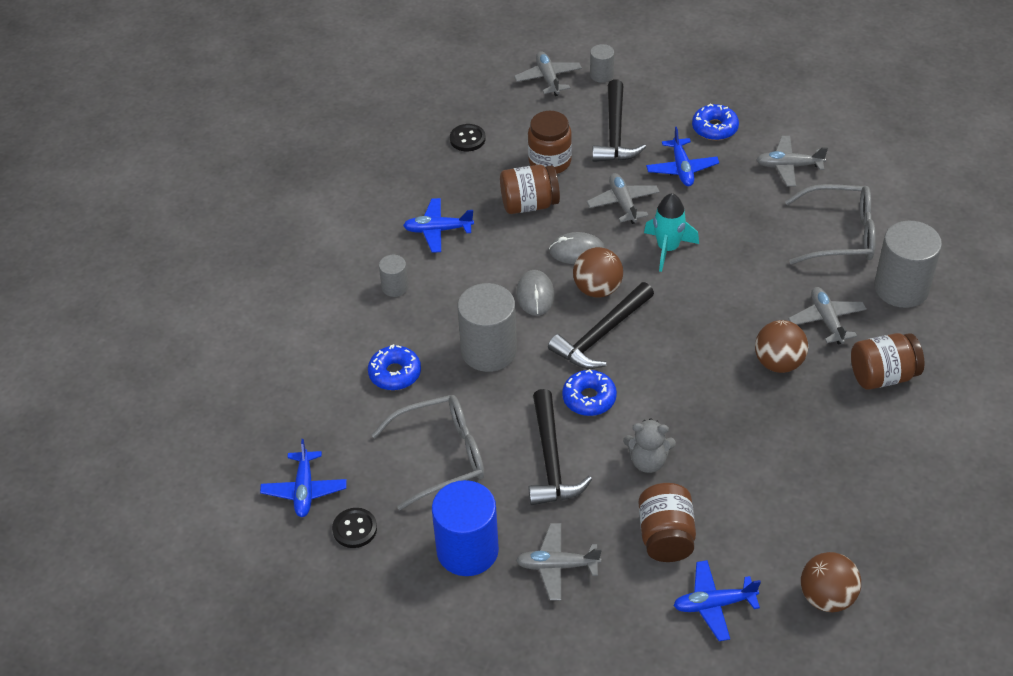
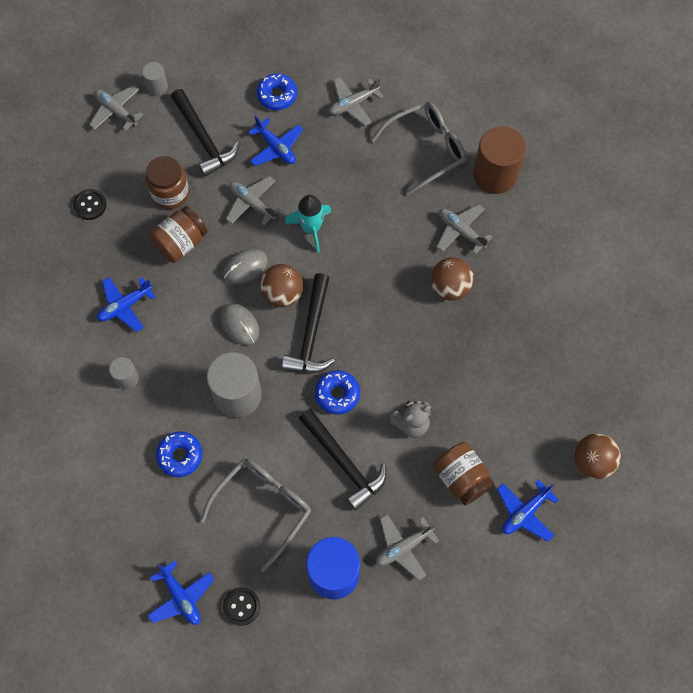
camera: 35 degrees left, 20 degrees up
(883, 376) = (525, 258): brown jar -> none
(901, 288) = (495, 175): grey cylinder -> brown cylinder

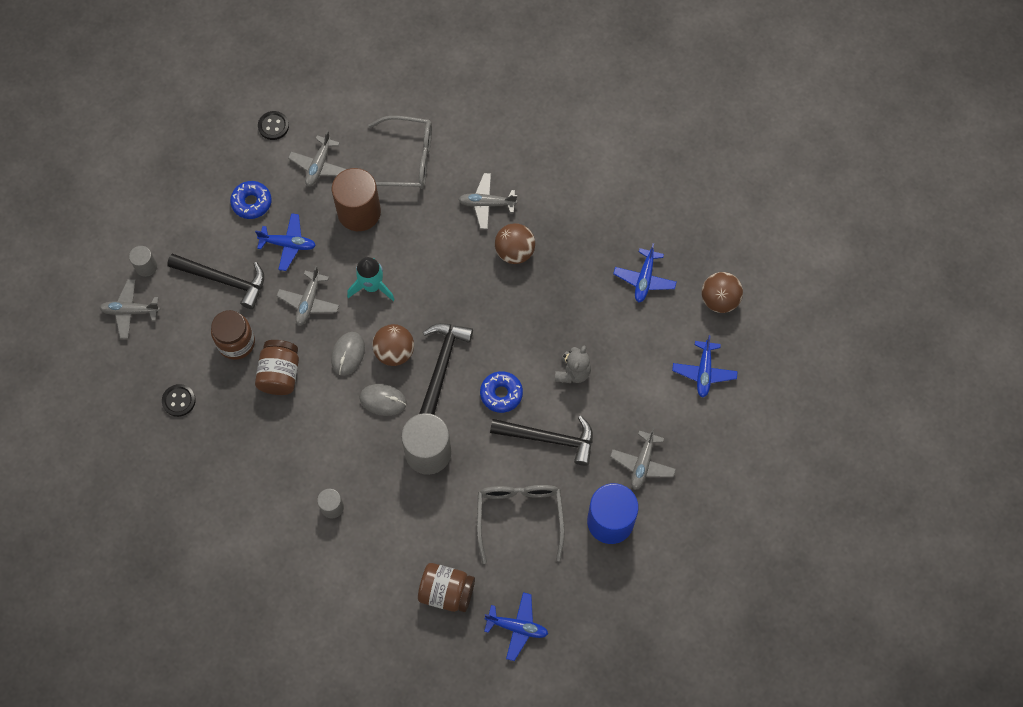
camera: 40 degrees left, 0 degrees up
(125, 306) = (280, 455): blue plane -> blue plane (644, 279)
(180, 456) = (425, 530): blue donut -> none
(241, 606) = (566, 597): black button -> black button (273, 126)
(252, 203) = (309, 302): grey plane -> grey plane turned 75 degrees counterclockwise
(311, 334) = (442, 365): black hammer -> black hammer turned 135 degrees counterclockwise
(426, 149) = (406, 160): grey glasses -> grey glasses turned 75 degrees clockwise
(461, 478) = (640, 383): brown jar -> brown jar (446, 592)
(495, 175) = (475, 142): brown cylinder -> brown cylinder (359, 212)

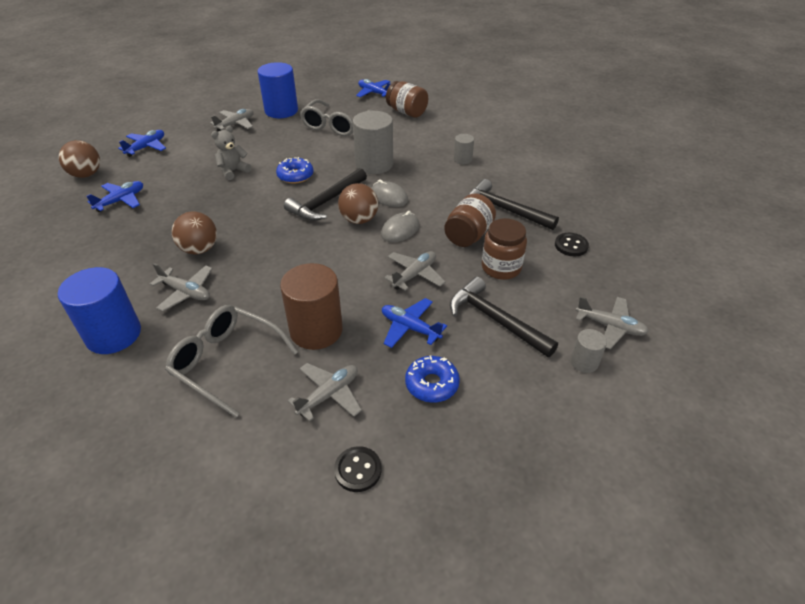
camera: 155 degrees left, 25 degrees down
(372, 286) = (347, 267): turquoise rocket -> none
(507, 146) = (113, 334): none -> blue cylinder
(549, 439) = (283, 148): black hammer -> black hammer (504, 209)

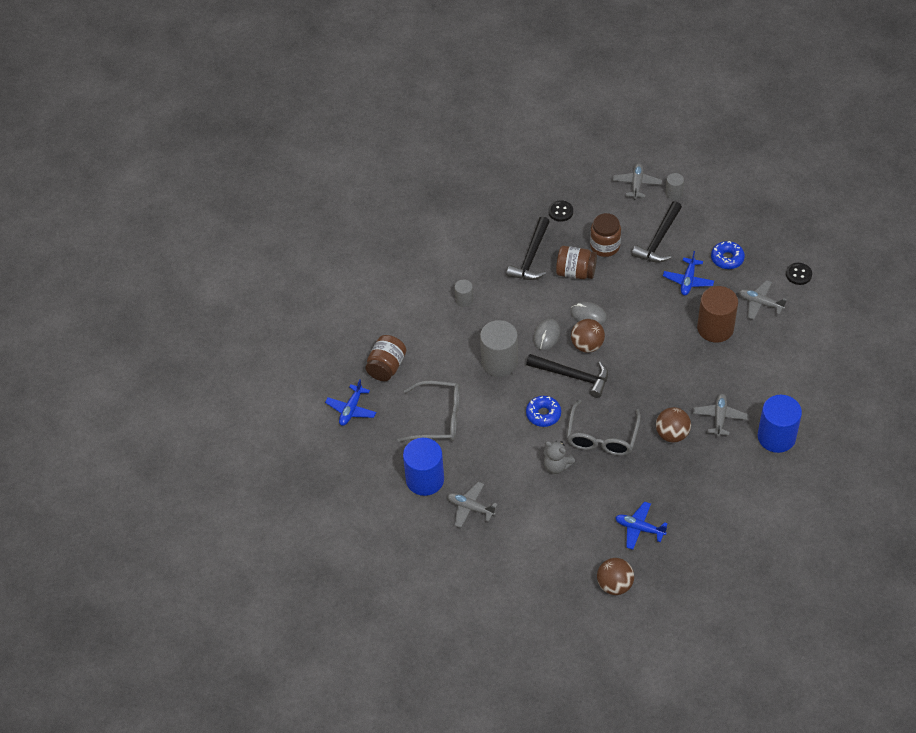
camera: 105 degrees left, 10 degrees up
(146, 147) = (547, 564): blue plane -> none
(226, 362) = (764, 363): grey glasses -> grey glasses (602, 437)
(414, 275) = (636, 292): grey plane -> none

